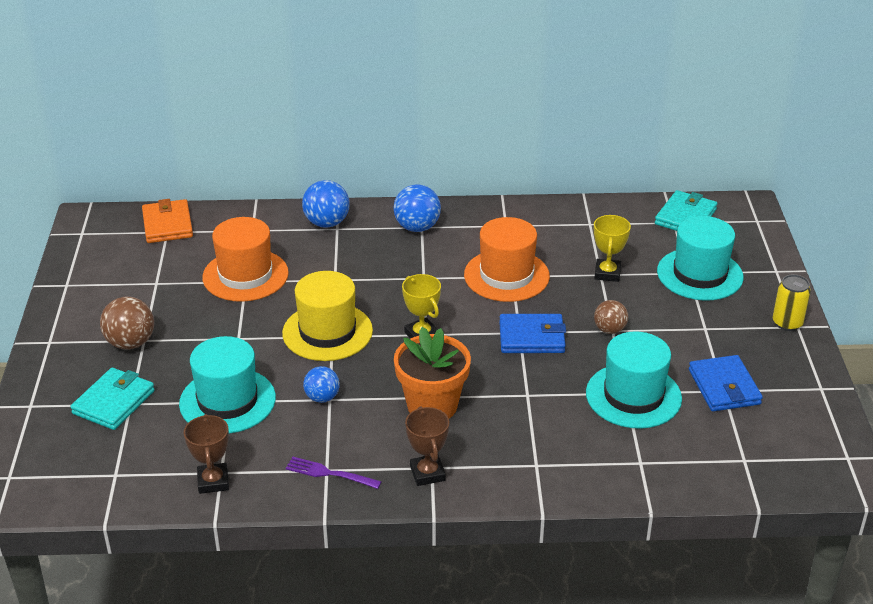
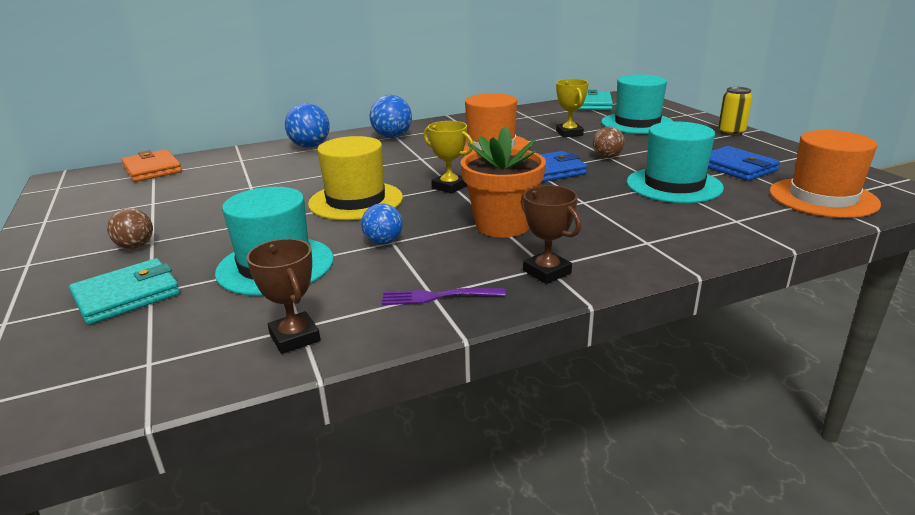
camera: 20 degrees left, 10 degrees down
(114, 402) = (127, 295): turquoise wallet -> turquoise wallet turned 45 degrees clockwise
(130, 343) = (135, 246): brown ball -> brown ball, size x0.65
(245, 275) = (248, 183): orange hat -> orange hat (823, 198)

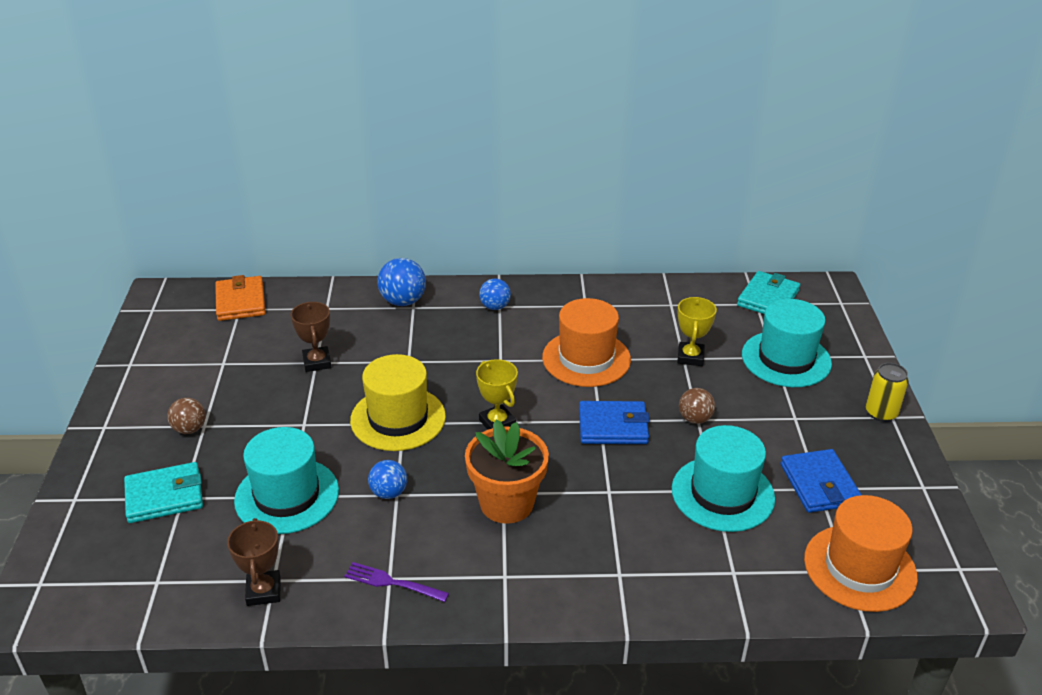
camera: 20 degrees right, 10 degrees up
(392, 137) = (495, 307): blue ball -> blue ball, size x0.65
(547, 272) = (500, 583): brown trophy -> brown trophy (317, 362)

